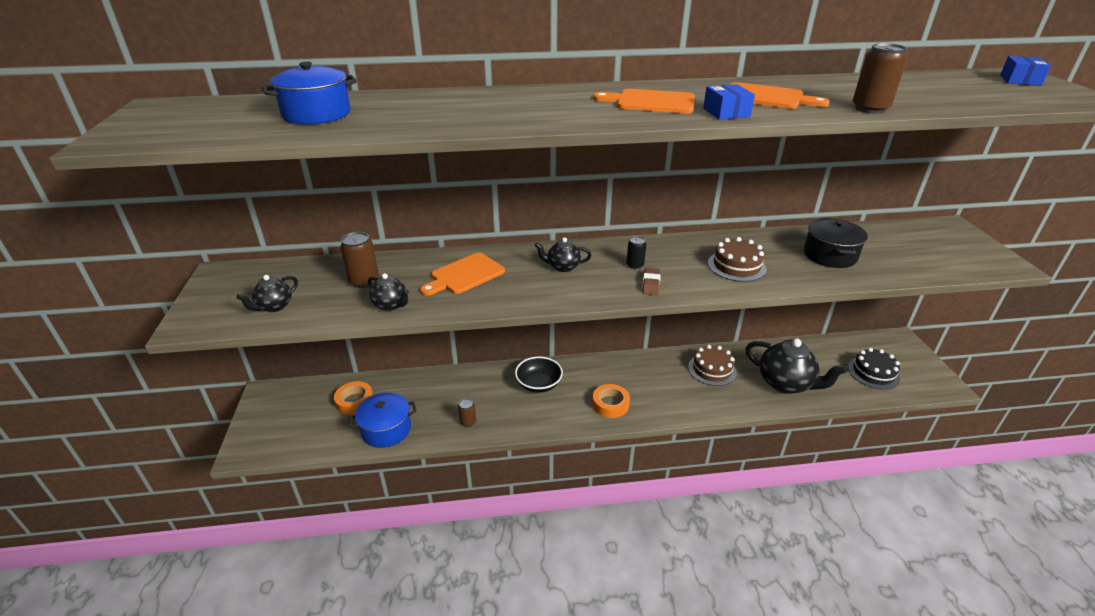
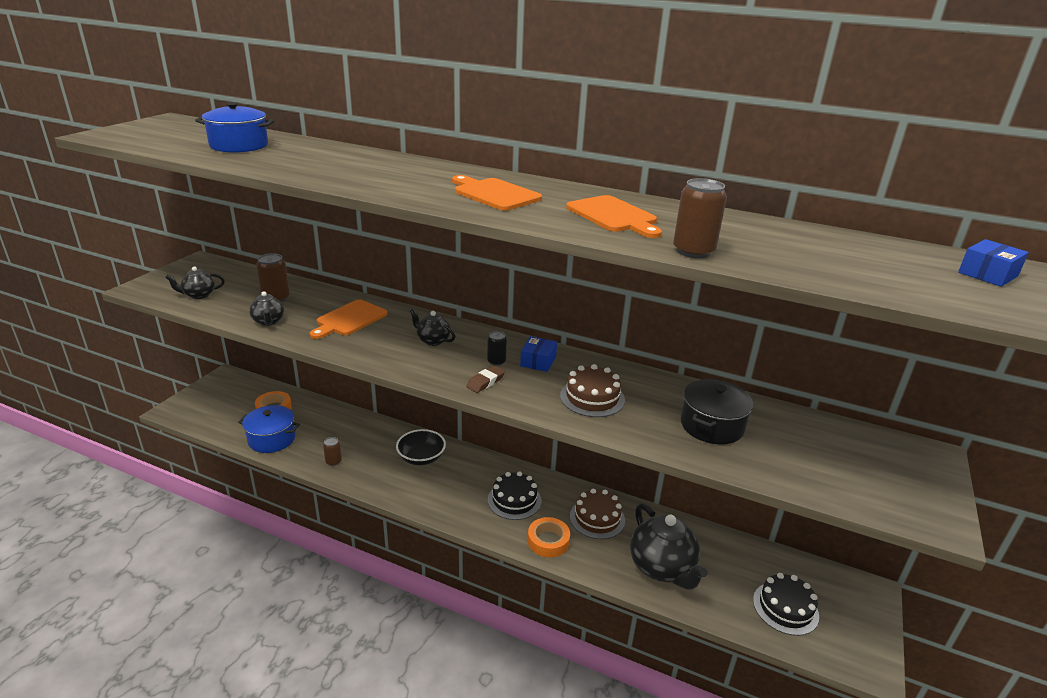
camera: 30 degrees right, 5 degrees down
(465, 275) = (349, 319): orange cutting board -> orange cutting board turned 45 degrees counterclockwise
(610, 404) = (463, 503): orange tape -> orange tape (548, 541)
(644, 384) = (514, 500): none -> black cake
(726, 112) = (537, 218): blue box -> blue box (538, 361)

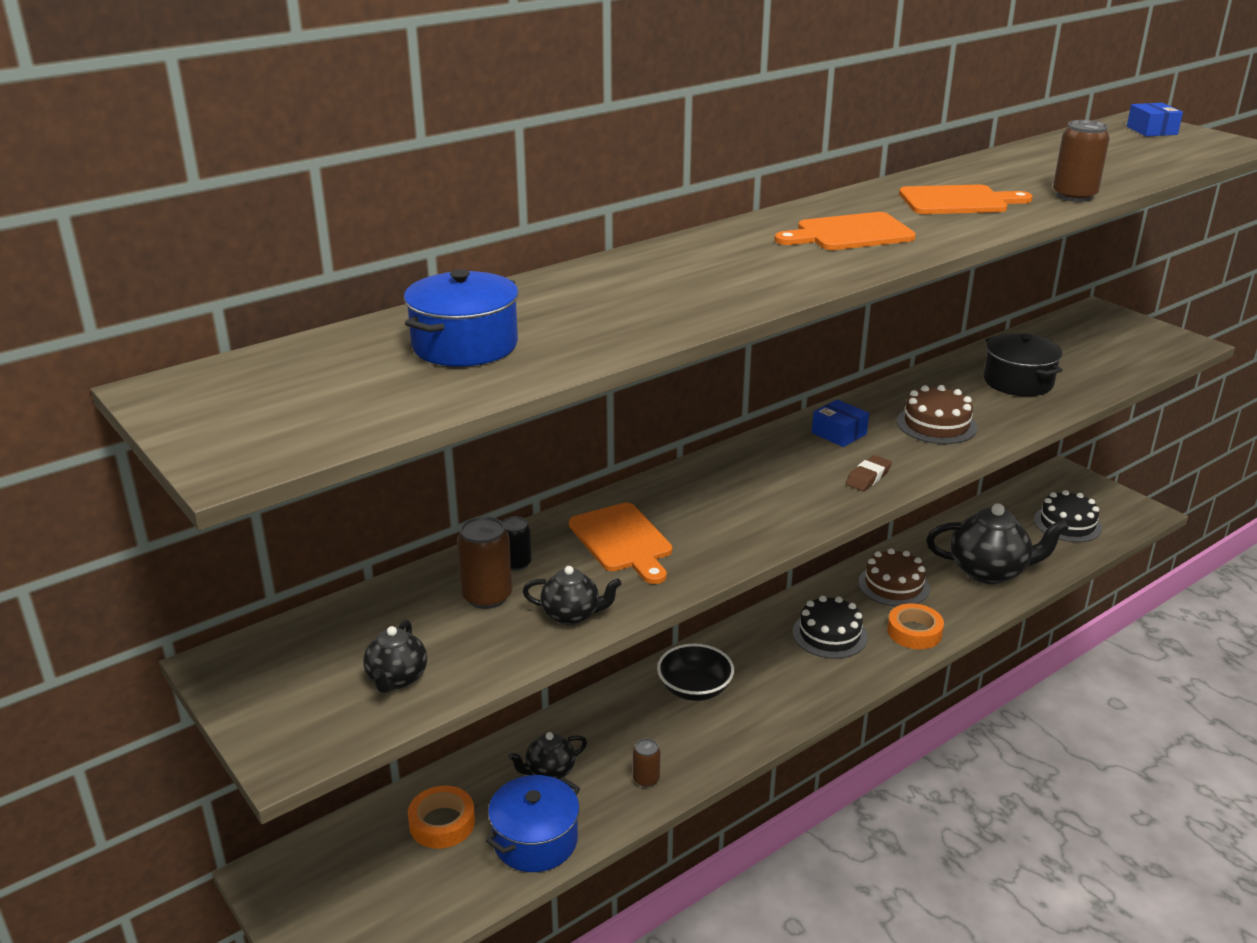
camera: 60 degrees left, 0 degrees up
(433, 340) = (738, 489): black teapot -> black teapot (549, 771)
(485, 382) = (868, 477): brown eraser -> brown eraser turned 60 degrees clockwise
(496, 361) = (822, 459): black can -> black can (516, 564)

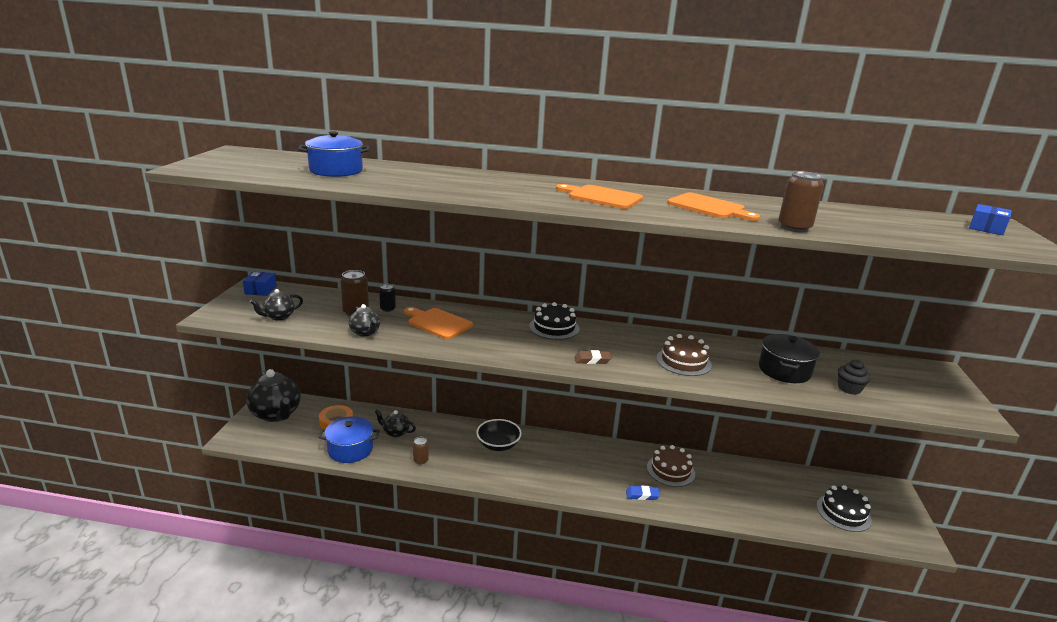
camera: 45 degrees right, 5 degrees down
(622, 541) = (438, 323): orange cutting board -> orange cutting board turned 105 degrees clockwise
(829, 634) = (596, 467): black cake -> black cake (554, 327)
(839, 433) = (621, 339): blue box -> blue box (261, 290)
(914, 632) = (642, 495): orange tape -> blue eraser
(989, 571) = (740, 500): black teapot -> black teapot (276, 414)
(1087, 371) = (849, 388): none -> black cupcake

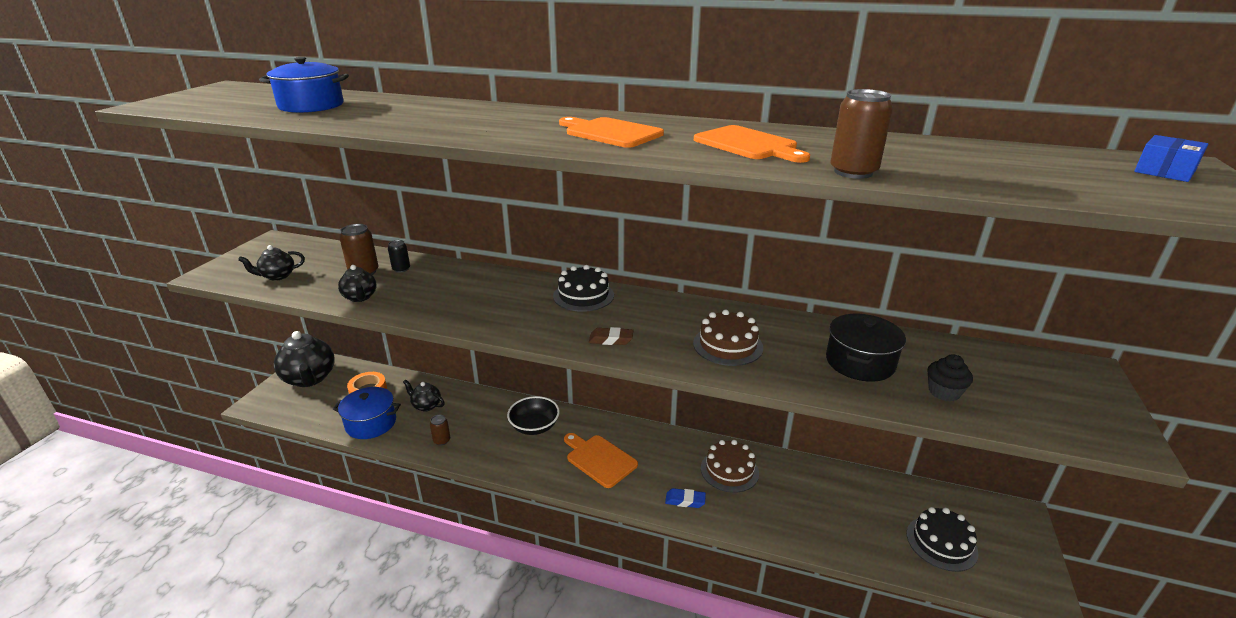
camera: 10 degrees right, 5 degrees up
(261, 290) = (277, 244): blue box -> none
(438, 323) = (448, 287): orange cutting board -> orange cutting board (599, 459)

